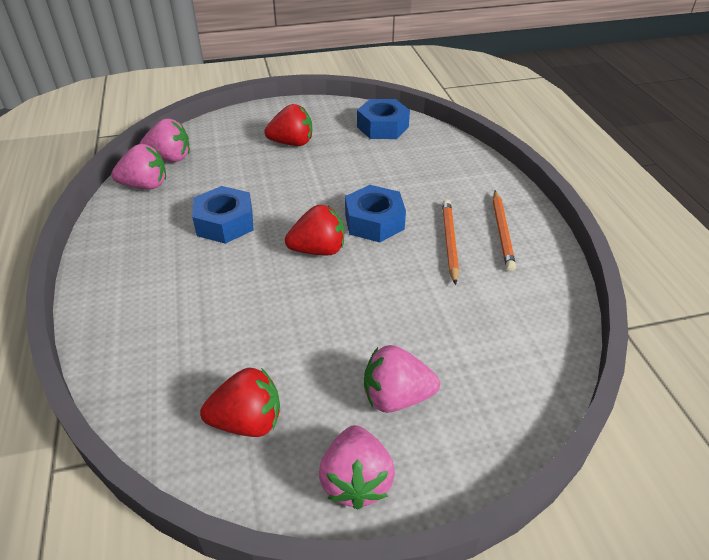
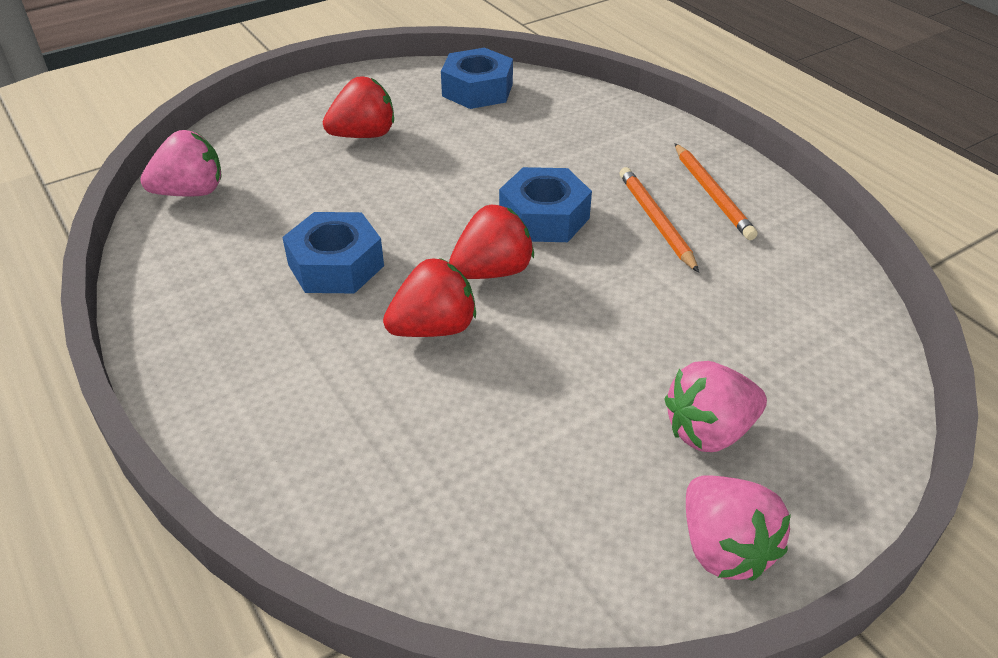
camera: 20 degrees left, 0 degrees up
(145, 185) = (177, 239): pink strawberry -> none
(247, 421) = (539, 520): red strawberry -> red strawberry (434, 328)

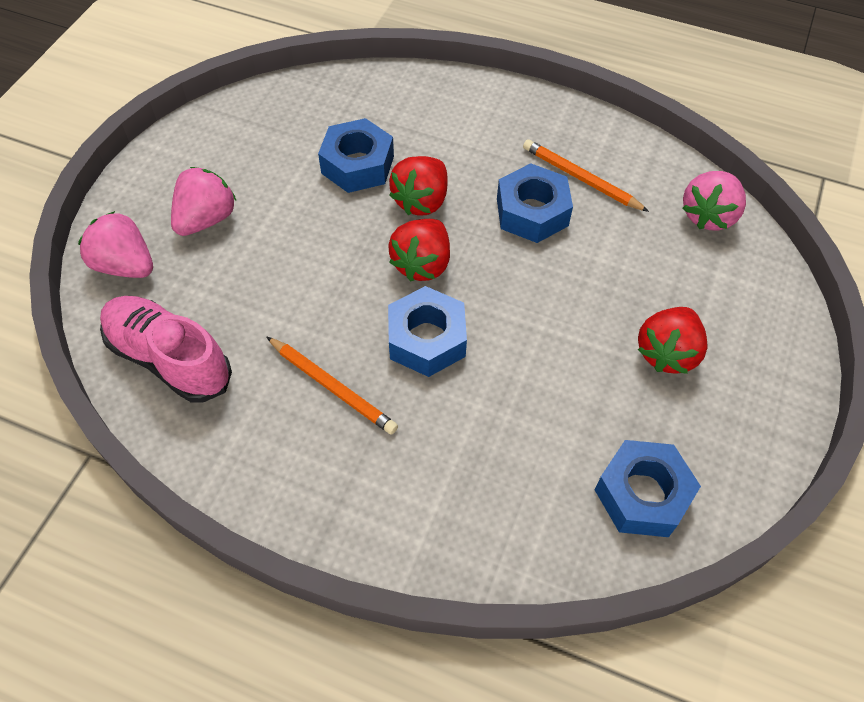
camera: 145 degrees right, 15 degrees up
(468, 407) = (357, 165): none -> blue nut
(712, 194) = (299, 454): orange pencil -> orange pencil (581, 178)
(724, 548) = (173, 161): pink strawberry -> pink strawberry (125, 265)
(809, 304) = (169, 358): none -> pink shoe

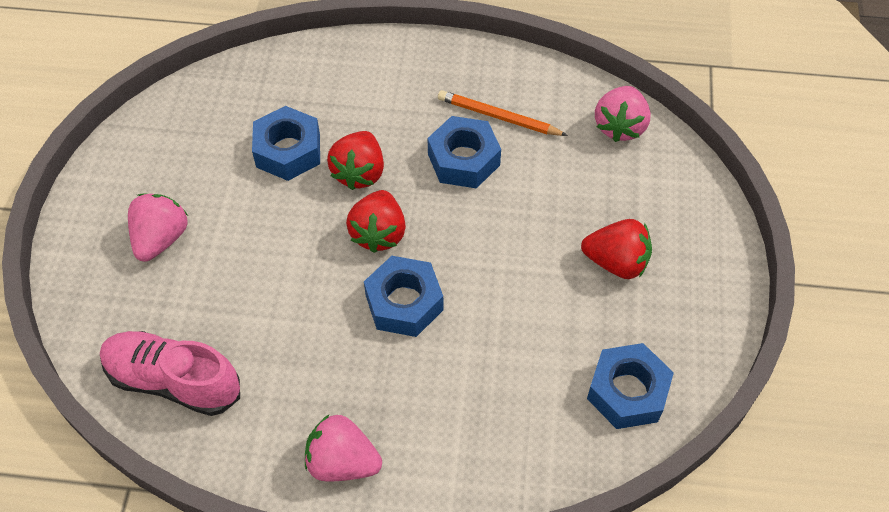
camera: 15 degrees left, 0 degrees up
(125, 265) = (98, 303): pink strawberry -> pink strawberry (342, 462)
(332, 387) = (333, 368): orange pencil -> none
(667, 353) = (616, 262): red strawberry -> red strawberry turned 90 degrees counterclockwise

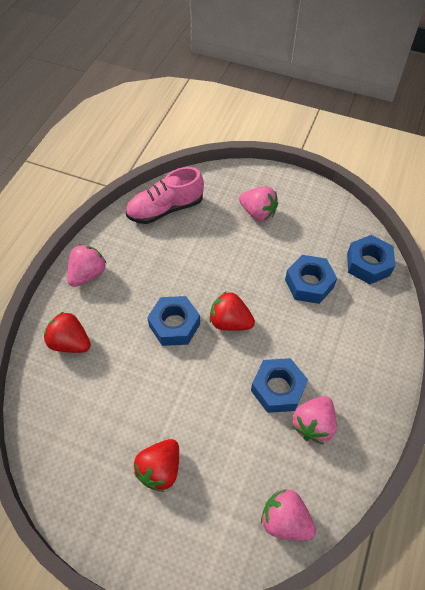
camera: 105 degrees right, 0 degrees up
(174, 381) = (165, 209): pink shoe -> pink shoe turned 150 degrees counterclockwise
(359, 172) = (281, 320): red strawberry -> red strawberry (70, 342)
(498, 117) = (313, 424): orange pencil -> pink strawberry
(627, 392) = (62, 440): blue nut -> blue nut (368, 264)

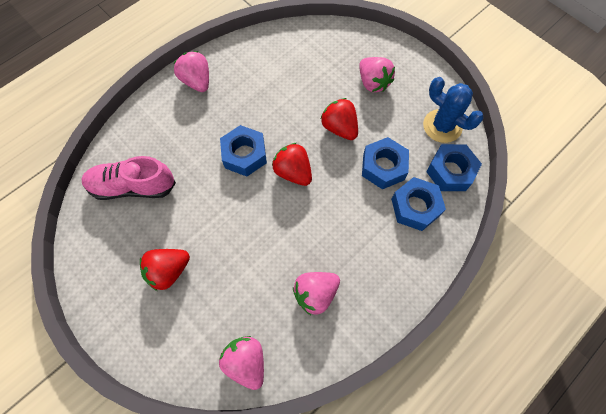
camera: 25 degrees right, 10 degrees up
(70, 342) = (153, 134): red strawberry -> red strawberry (339, 128)
(88, 274) = (197, 81): pink strawberry -> pink strawberry turned 90 degrees counterclockwise
(165, 209) = (292, 48): pink shoe -> pink shoe (133, 186)
(278, 389) = (302, 248): blue nut -> blue nut (415, 207)
(339, 228) = (442, 126): none -> blue cactus

